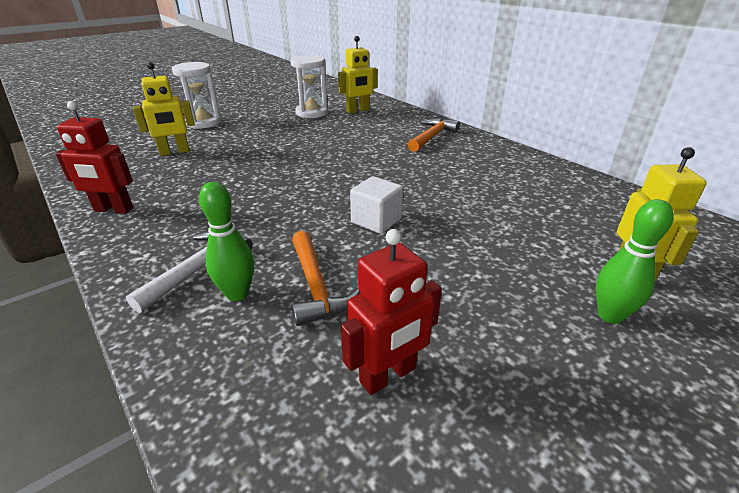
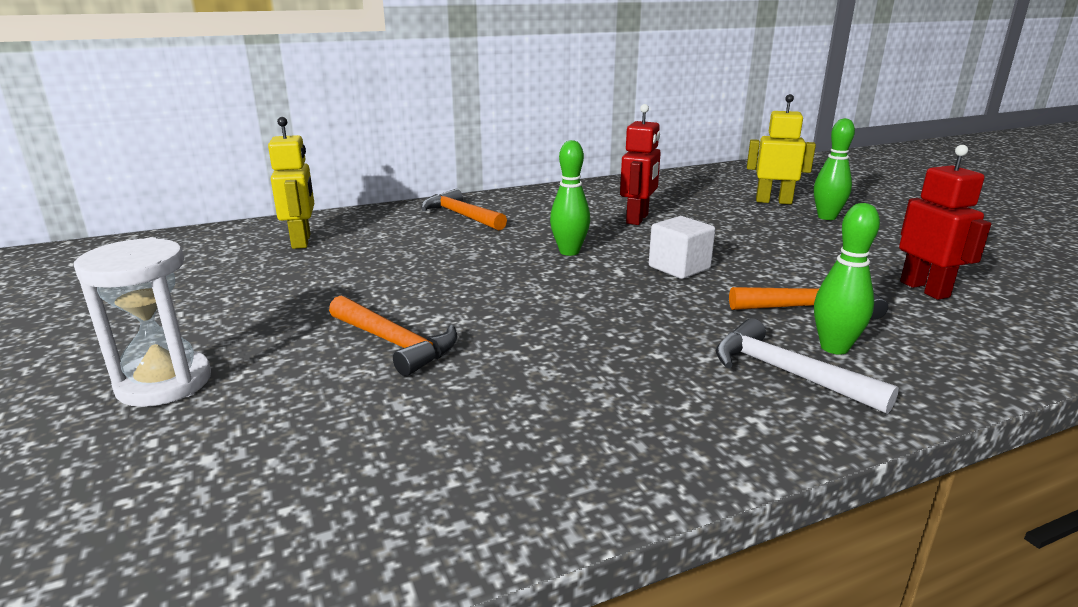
camera: 75 degrees left, 10 degrees down
(113, 210) = (591, 469): red robot -> red robot (638, 219)
(174, 152) = (329, 414): yellow robot -> none
(238, 152) = (395, 343): none -> orange hammer
(311, 113) = (262, 273): white hourglass -> none
(385, 177) = (569, 252): none -> green bowling pin

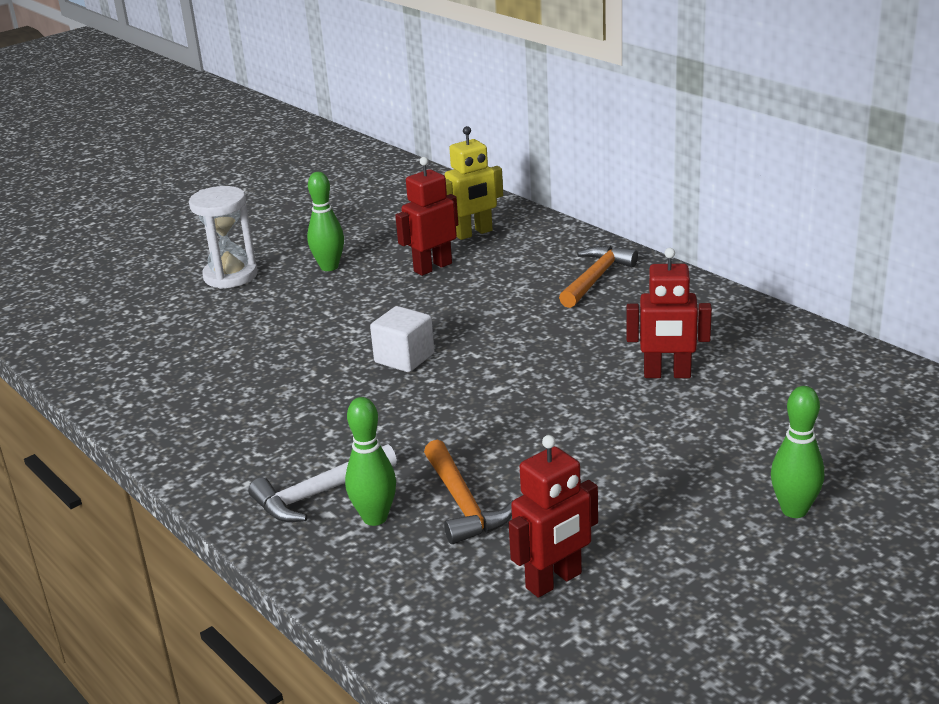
camera: 75 degrees right, 5 degrees up
(346, 265) = (432, 267): none -> red robot
(395, 343) = (306, 327): orange hammer -> none
(569, 252) = (530, 354): green bowling pin -> green bowling pin (329, 267)
(679, 268) = (524, 419): white cube -> white cube (404, 358)
(773, 201) = (835, 463): yellow robot -> none
(786, 373) = (318, 494): white hammer -> white hammer turned 150 degrees counterclockwise

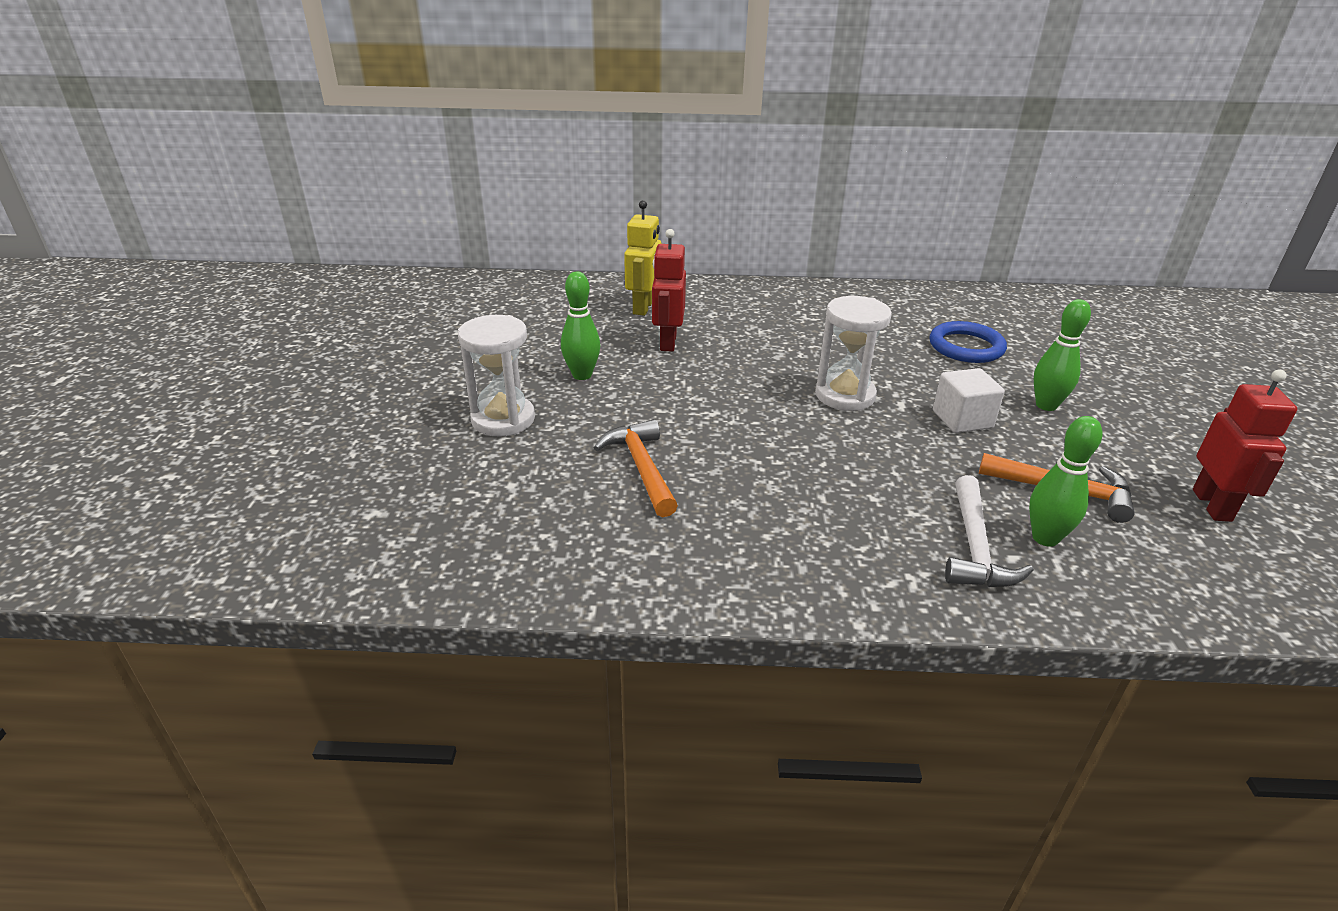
camera: 50 degrees left, 5 degrees up
(404, 358) = (797, 415): white cube -> white cube (962, 419)
(469, 362) = (845, 395): none -> white hourglass
(596, 278) = (793, 306): orange hammer -> orange hammer (641, 468)
(667, 374) = (966, 347): red robot -> blue ring
(794, 510) = (1188, 390): green bowling pin -> green bowling pin (1046, 405)

